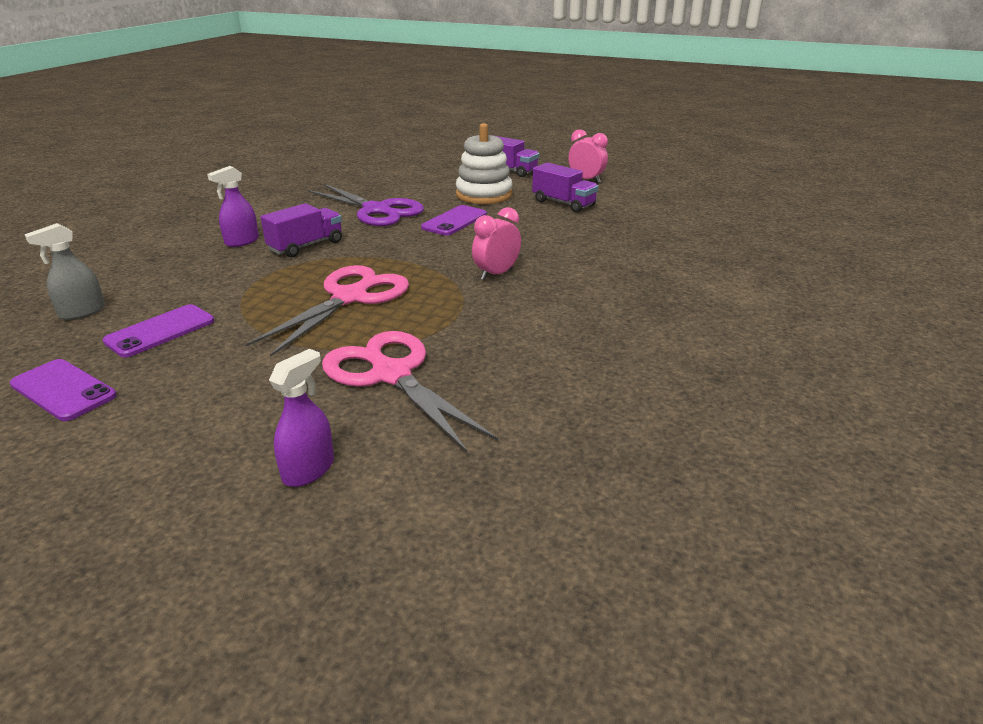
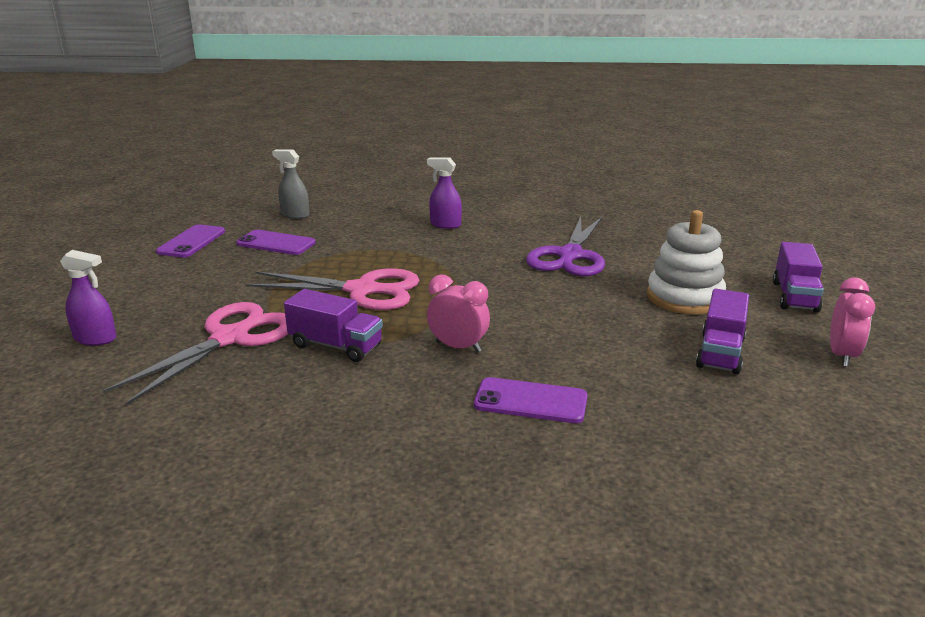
camera: 70 degrees right, 5 degrees down
(306, 246) = (456, 248): purple truck -> purple truck (336, 346)
(454, 221) = (582, 298): purple phone -> purple phone (530, 401)

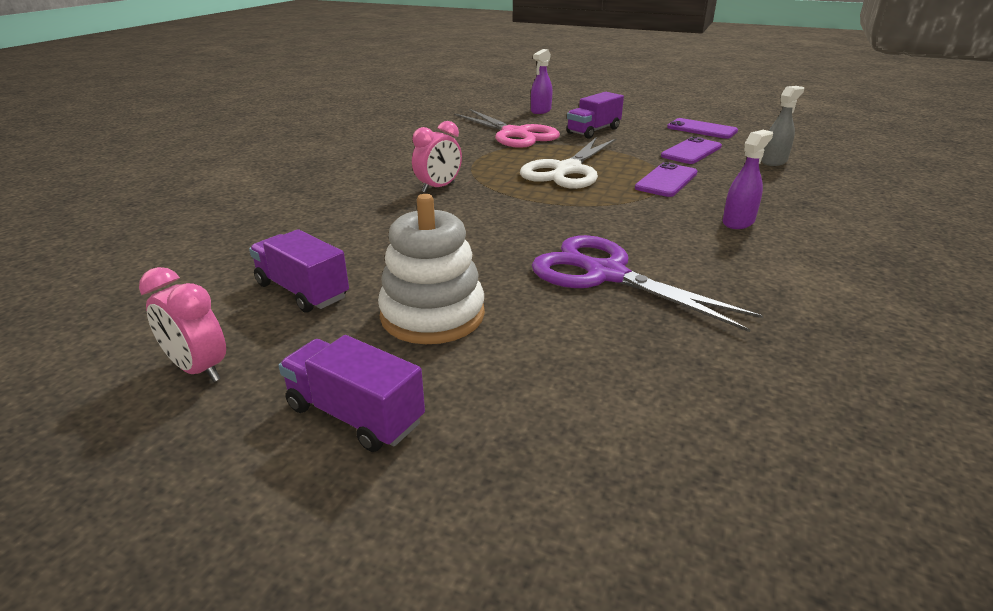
camera: 110 degrees right, 5 degrees up
(336, 346) = (478, 156): purple truck -> purple truck (593, 131)
(362, 290) = (567, 170): pink scissors -> white scissors
(530, 401) = (339, 197): purple phone -> purple phone (666, 180)

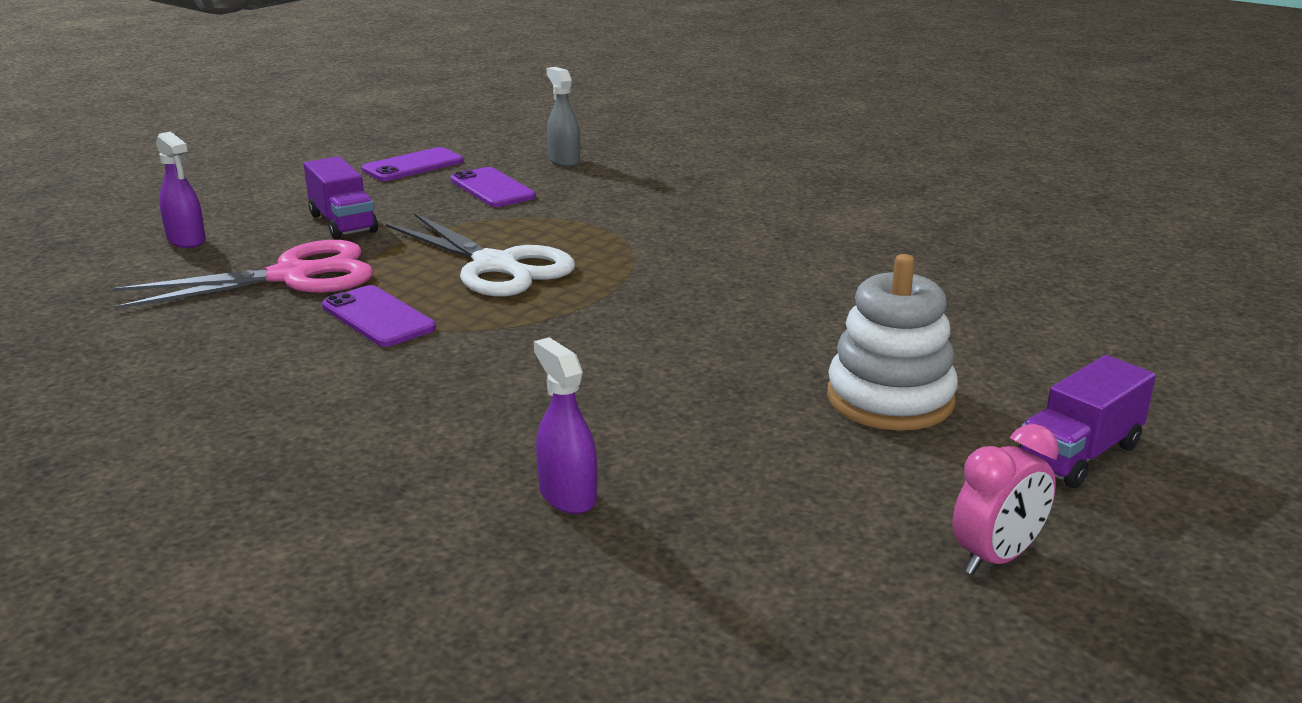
camera: 75 degrees left, 5 degrees down
(302, 291) = (808, 484): purple truck -> none
(438, 188) = (492, 360): pink clock -> none
(606, 275) = (822, 297): purple scissors -> none
(666, 180) = (581, 221): purple phone -> purple phone (378, 317)
(738, 222) = (722, 215): purple spray bottle -> purple spray bottle (567, 495)

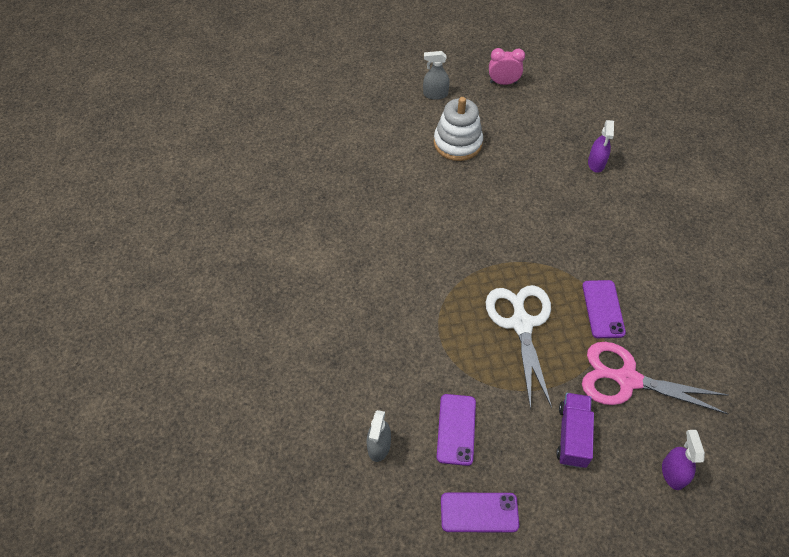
camera: 140 degrees left, 30 degrees up
(1078, 455) = (435, 94): purple truck -> grey spray bottle

